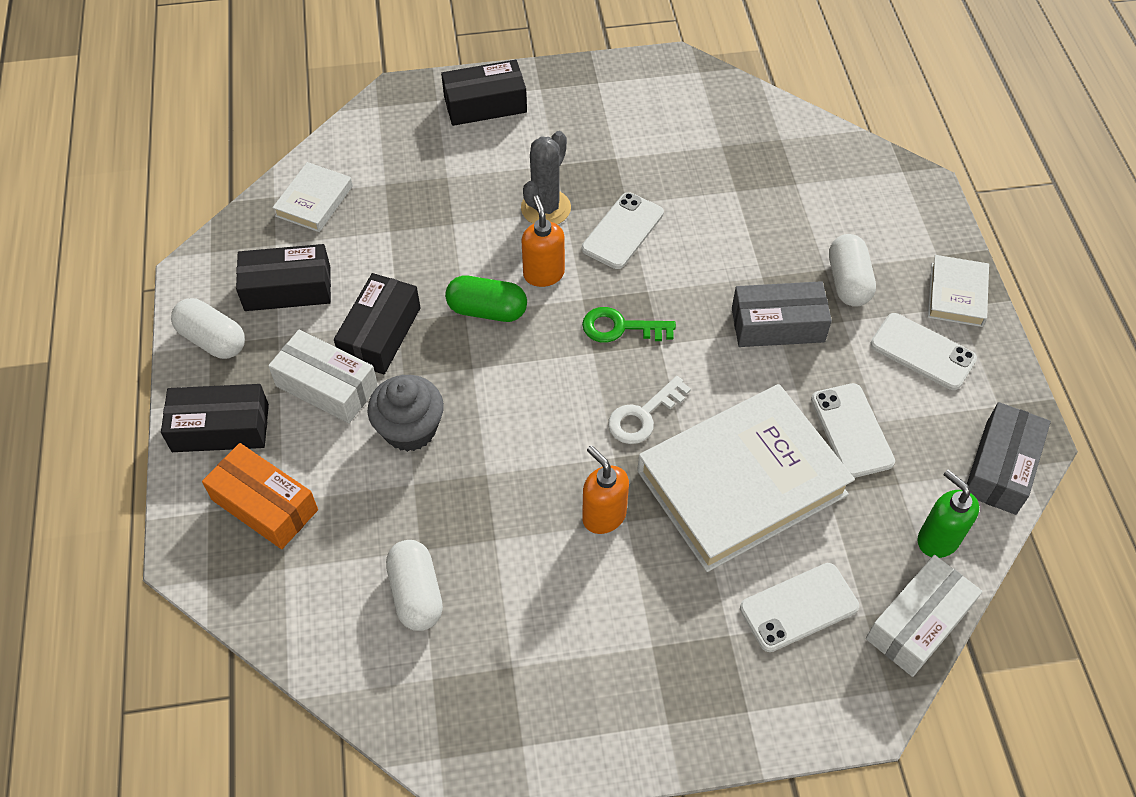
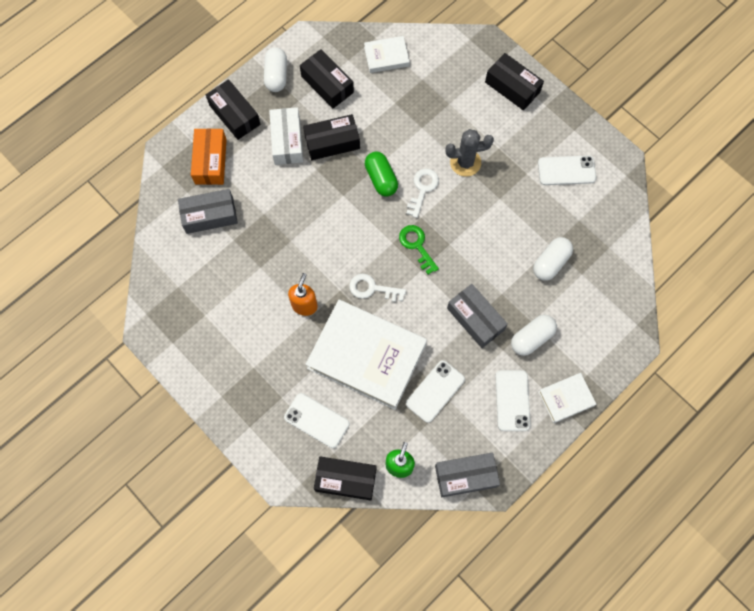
camera: 55 degrees right, 15 degrees up
(352, 559) = (209, 215): none -> grey box
(410, 429) = (290, 192): grey cupcake -> none
(416, 593) = (212, 253): white capsule -> white capsule (550, 263)
(543, 274) = (422, 189): orange soap dispenser -> white key
(622, 231) = (479, 208): white phone -> white phone (566, 170)
(918, 623) = (345, 479): white box -> black box

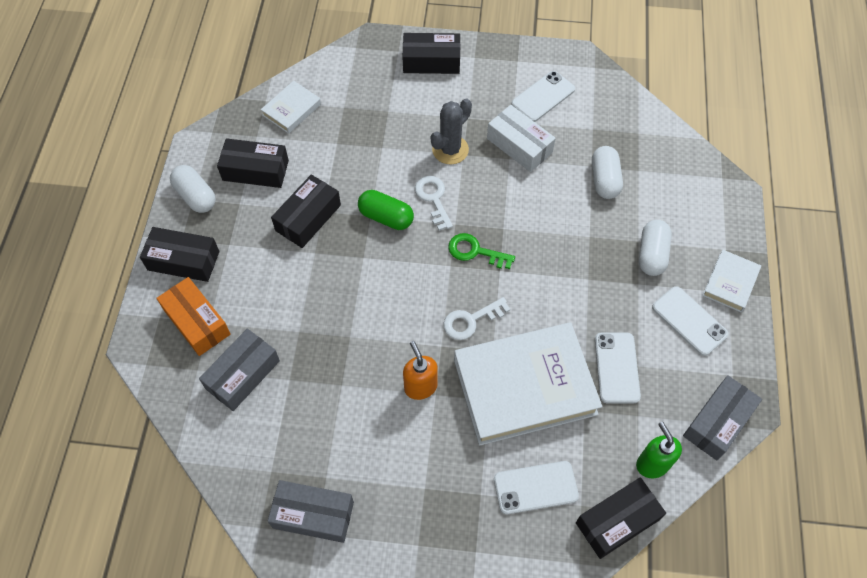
camera: 40 degrees left, 10 degrees down
(287, 141) = (261, 247): white box -> white box (519, 146)
(475, 319) = (589, 275): grey box -> grey box (313, 514)

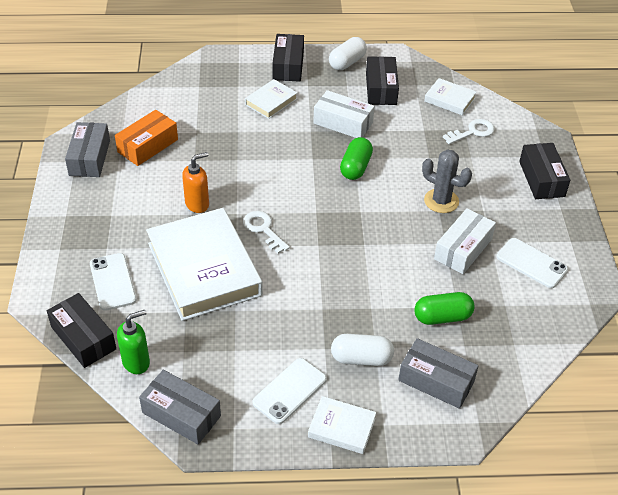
camera: 80 degrees right, 15 degrees down
(197, 322) = (237, 80): orange box -> orange box (147, 146)
(242, 374) = (197, 108): grey box -> grey box (436, 381)
(251, 288) = (271, 102): none -> white book
(308, 218) = (343, 123): black box -> white box
(433, 199) = (383, 195): white key -> white key (472, 132)
(475, 251) = (334, 227): green key -> none
(604, 180) = (442, 317): white capsule -> green capsule
(616, 368) = (230, 333): white phone -> none

